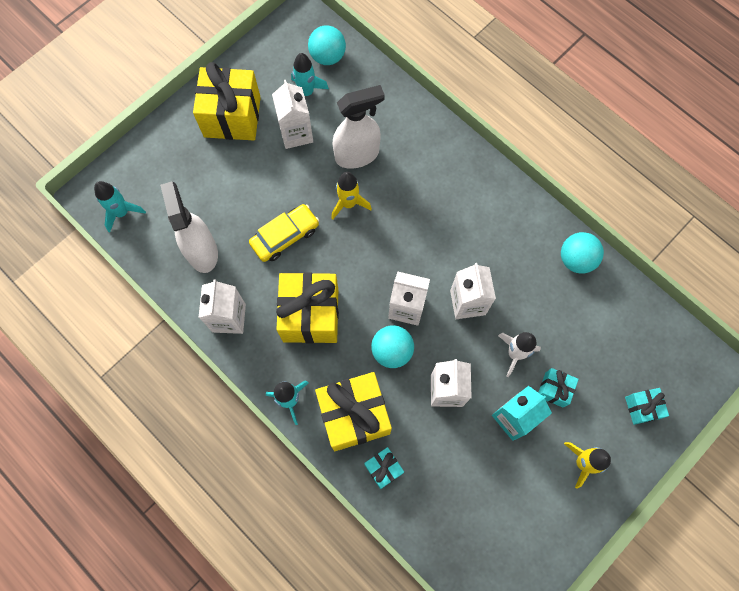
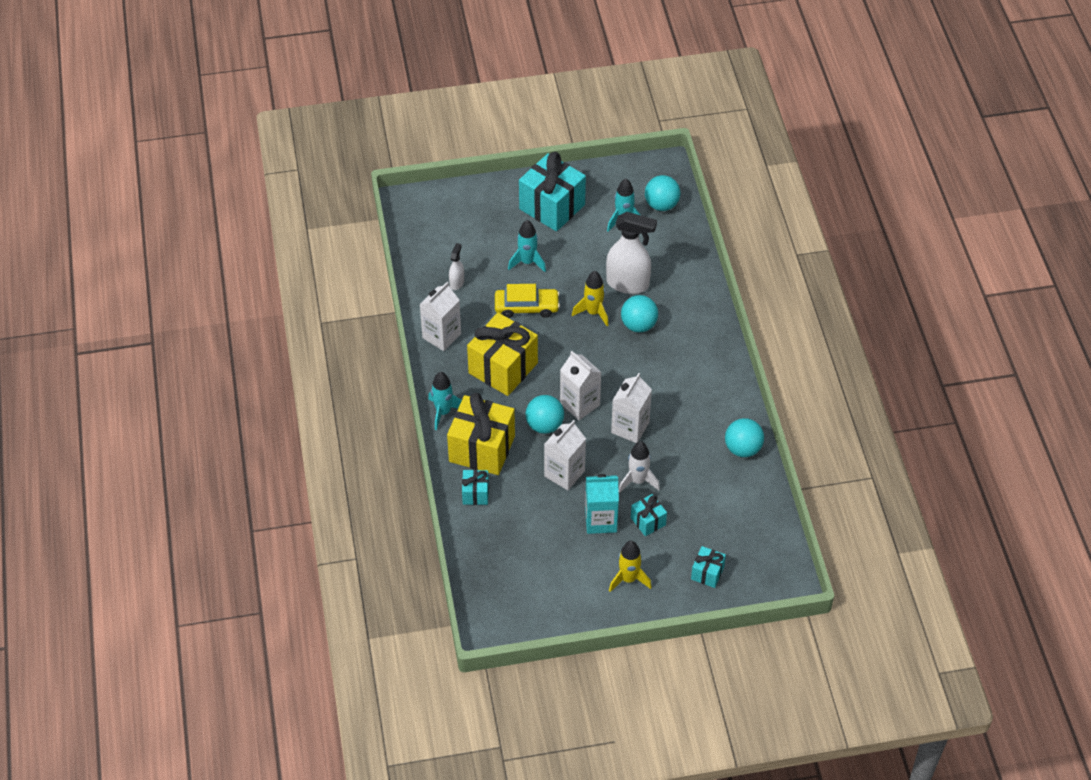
camera: 35 degrees right, 20 degrees down
(122, 212) = (419, 226): turquoise rocket -> turquoise rocket (527, 262)
(202, 251) = (457, 282): white spray bottle -> white spray bottle, size x0.49
(232, 117) = (552, 207): yellow gift -> turquoise gift
(296, 133) = (592, 244): white carton -> none
(397, 191) = (638, 325): none -> turquoise ball

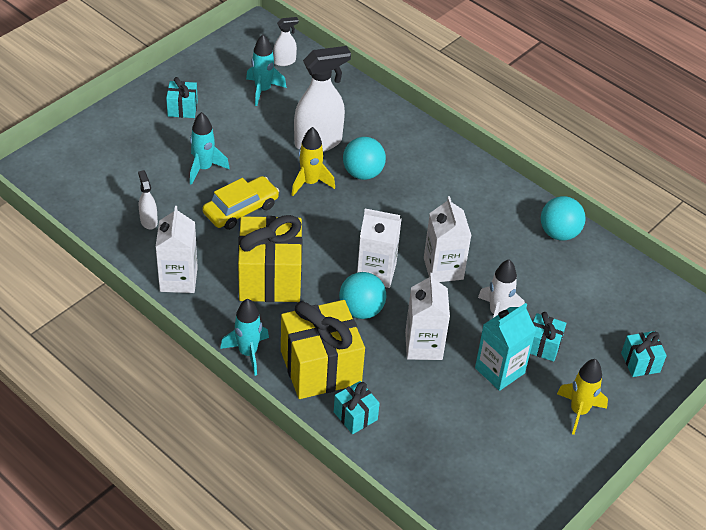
camera: 40 degrees left, 5 degrees down
(552, 207) = (182, 108): turquoise gift -> turquoise gift, size x0.48
(661, 205) = (285, 61): turquoise ball -> white spray bottle

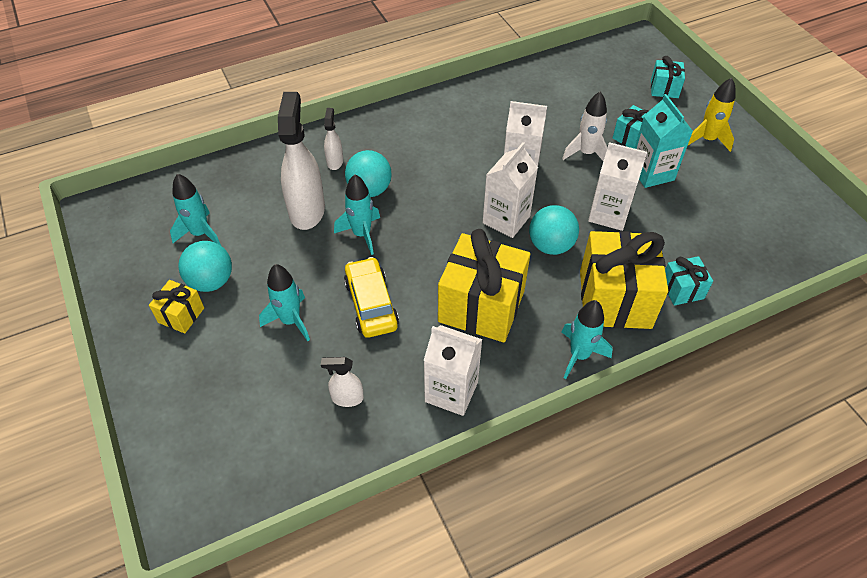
camera: 65 degrees left, 5 degrees up
(182, 108) = (181, 315): turquoise gift -> yellow gift
(285, 61) = (168, 202): white spray bottle -> white spray bottle (335, 162)
(310, 183) = (362, 234): yellow rocket -> turquoise rocket
(559, 233) = (507, 86): turquoise ball -> turquoise ball (211, 281)

